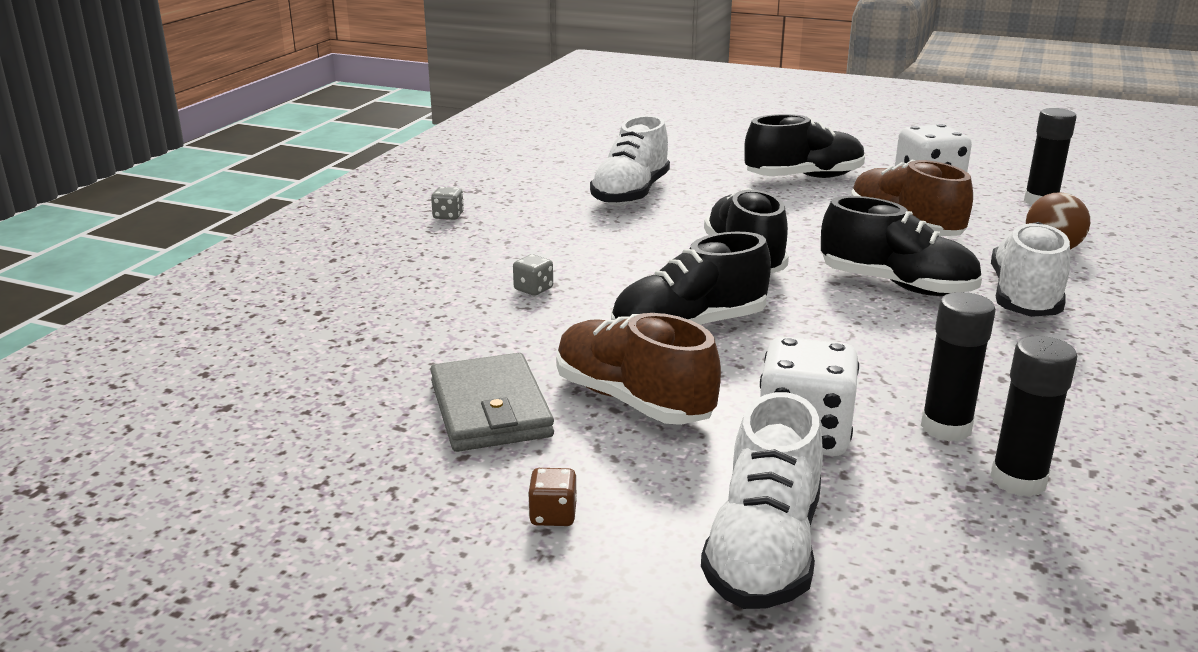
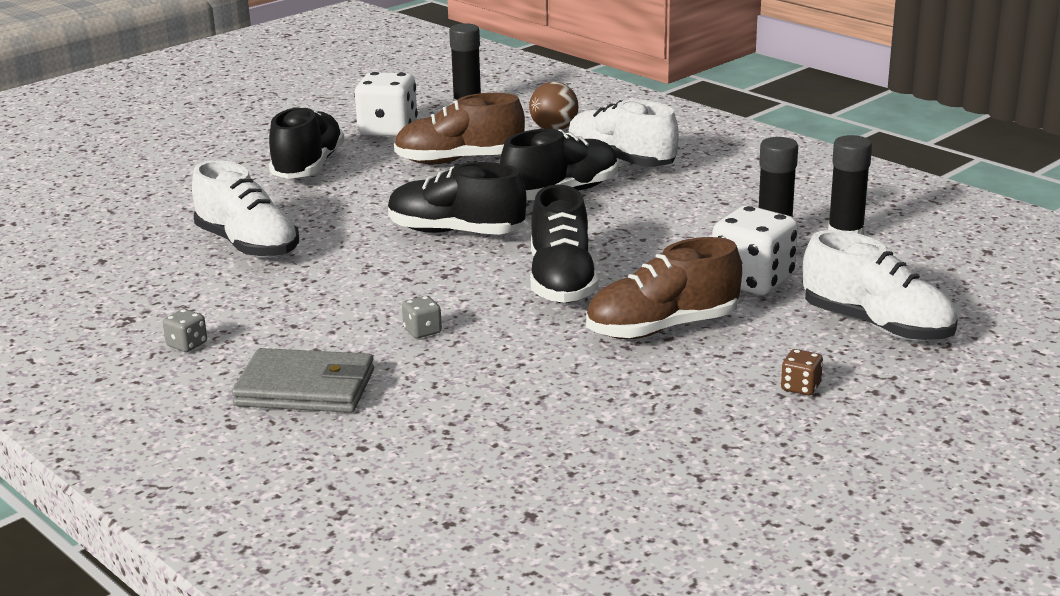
camera: 65 degrees left, 0 degrees up
(490, 409) = (633, 387): grey wallet -> grey wallet (306, 388)

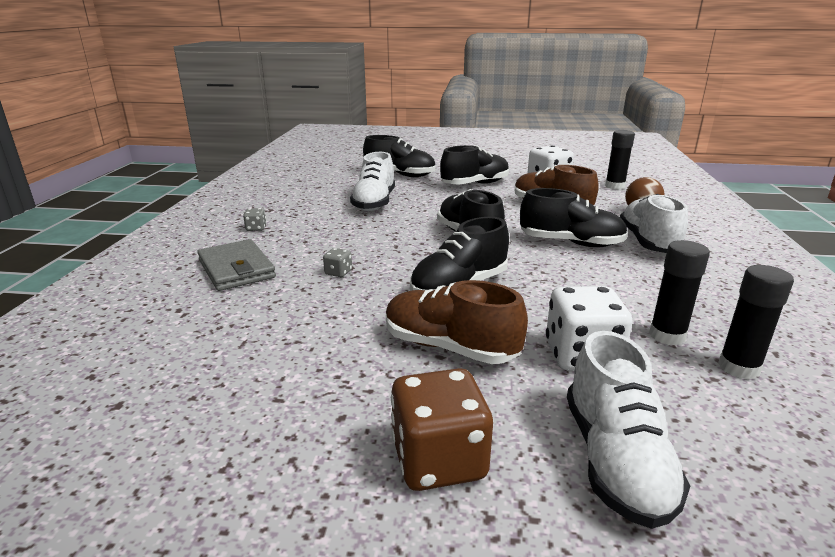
camera: 50 degrees right, 0 degrees up
(173, 194) = (400, 175): none -> black shoe
(800, 387) = (439, 460): brown dice -> brown dice, size x2.23

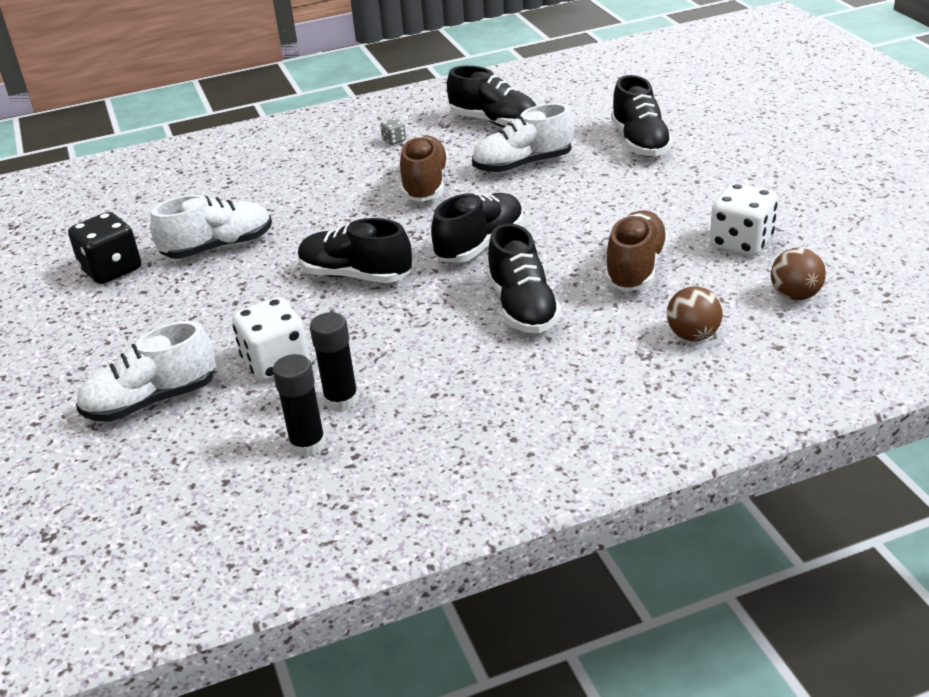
camera: 65 degrees right, 10 degrees up
(236, 269) = (307, 171): grey wallet -> none
(250, 435) = (111, 270): none -> black dice
(338, 272) = (337, 213): grey dice -> none
(439, 460) = (120, 337): brown dice -> none
(449, 347) = (249, 302): brown shoe -> brown shoe (425, 185)
(475, 184) = (665, 197): black shoe -> black shoe (494, 122)
(614, 186) = (795, 295): black glue stick -> brown ball
(648, 242) = (578, 357): white shoe -> white shoe (218, 247)

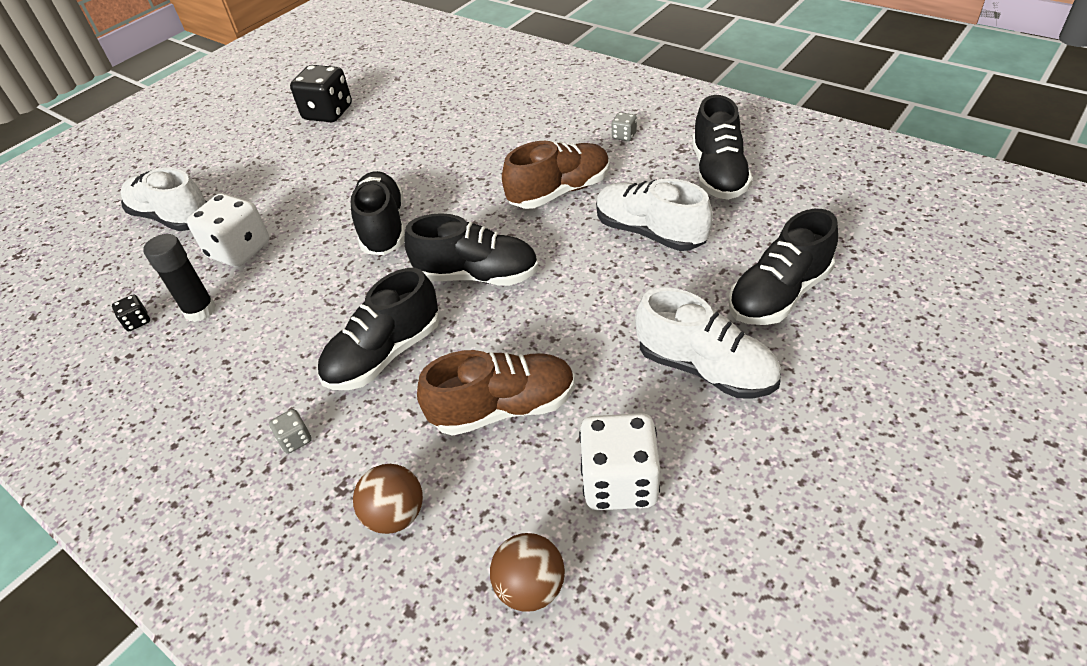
camera: 60 degrees right, 10 degrees up
(218, 247) = (385, 140): white shoe -> white shoe (705, 369)
(308, 444) = (137, 321): black glue stick -> black dice
(573, 369) = (295, 440): none -> grey dice

